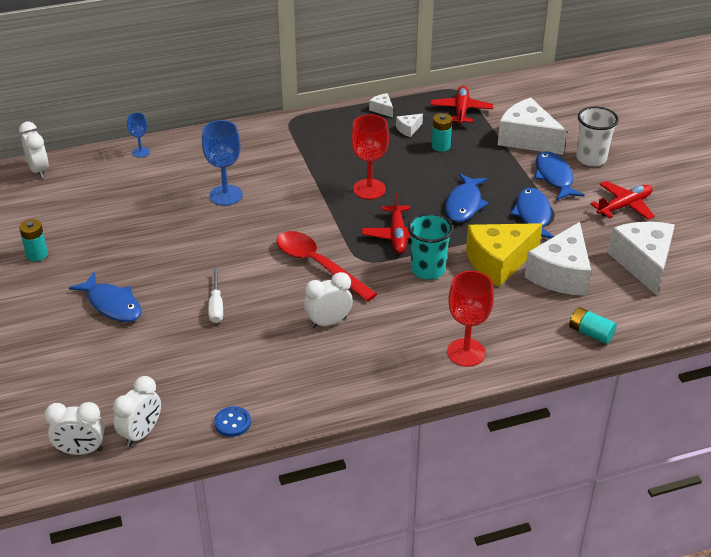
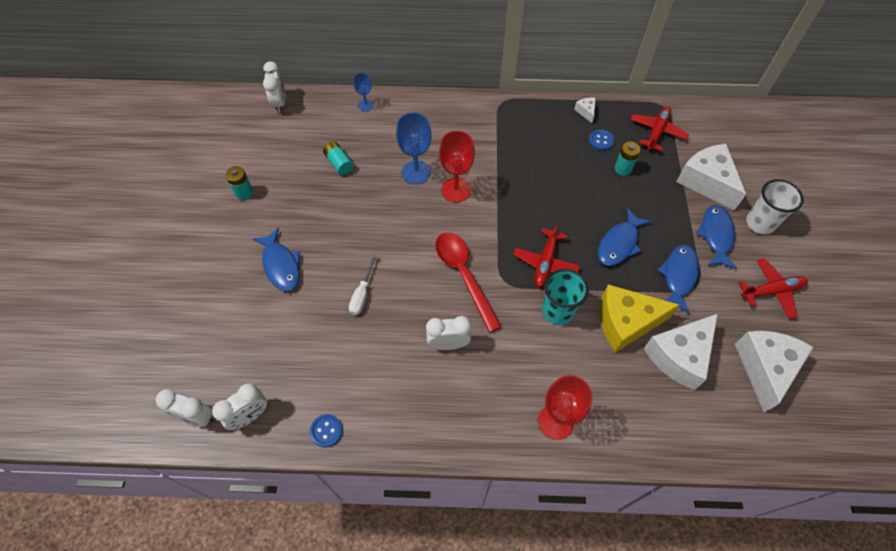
camera: 20 degrees right, 20 degrees up
(369, 189) = (540, 201): red goblet -> red goblet (456, 190)
(408, 129) = (601, 141): white cheese -> blue button
(590, 333) = (681, 438): turquoise battery -> turquoise battery (339, 163)

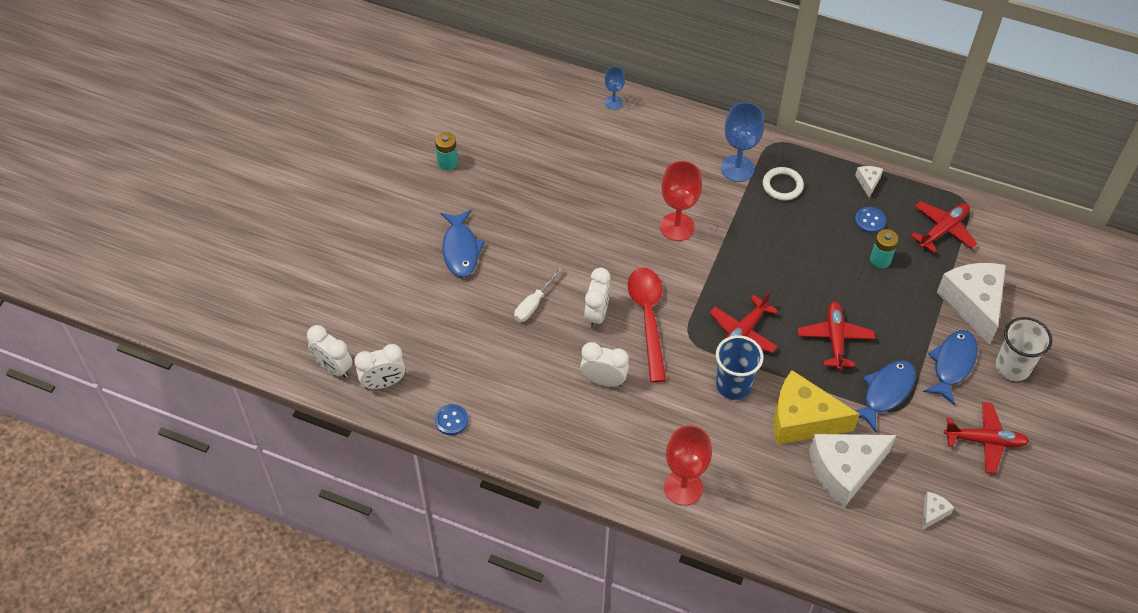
camera: 20 degrees right, 5 degrees down
(280, 103) = (518, 73): white clock -> white clock (596, 314)
(339, 163) = (559, 160): turquoise battery -> none
(416, 172) = (640, 194): blue goblet -> blue goblet (737, 168)
(523, 133) = (782, 185): none -> white ring
(557, 311) = (733, 385): turquoise cup -> blue cup
(619, 244) = (835, 339): blue fish -> red plane
(765, 368) = (933, 513): white cheese -> white cheese, size x0.42

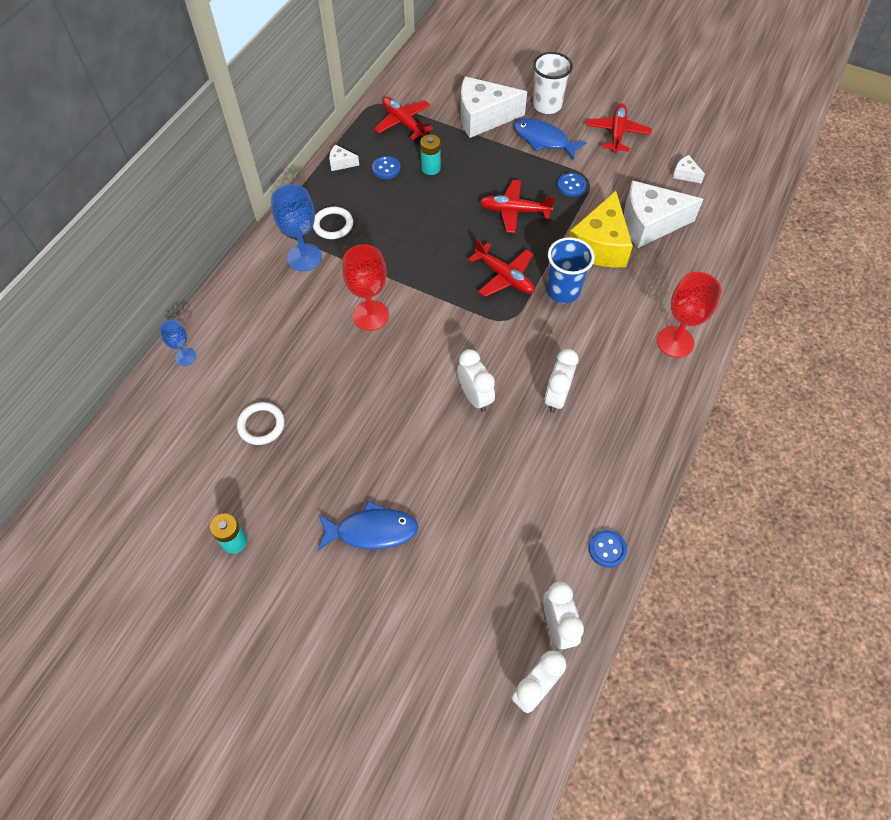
camera: 85 degrees left, 5 degrees up
(534, 304) = (456, 456): white screwdriver -> none
(552, 163) = (261, 425): none -> white ring
(596, 314) = (475, 397): white clock -> white clock turned 45 degrees clockwise
(648, 318) = (483, 351): red spoon -> none
(844, 471) = (650, 223): white cheese -> white cheese turned 105 degrees clockwise
(885, 392) = (571, 185): blue fish -> blue button

